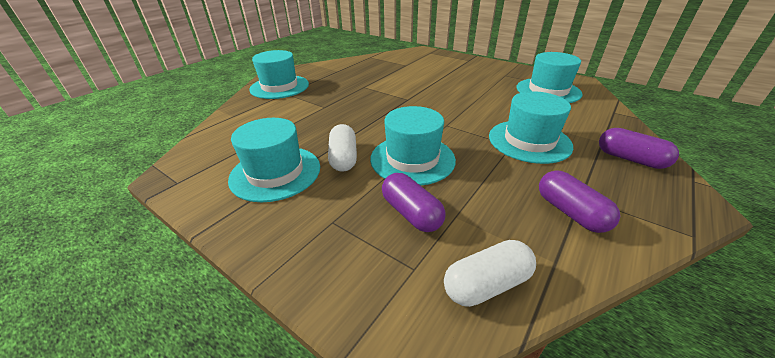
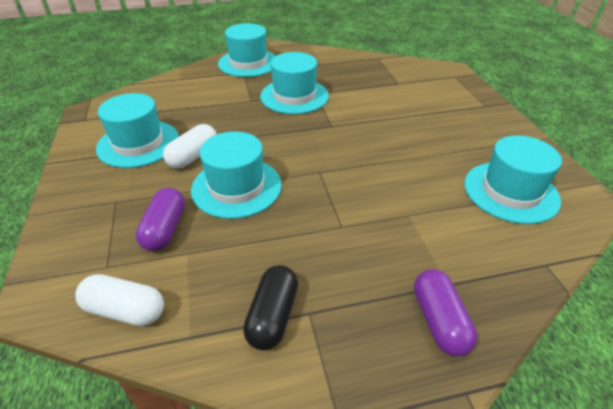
camera: 40 degrees right, 5 degrees up
(529, 141) = (367, 233): turquoise hat -> turquoise hat (294, 96)
(570, 212) = (273, 316): purple capsule -> black capsule

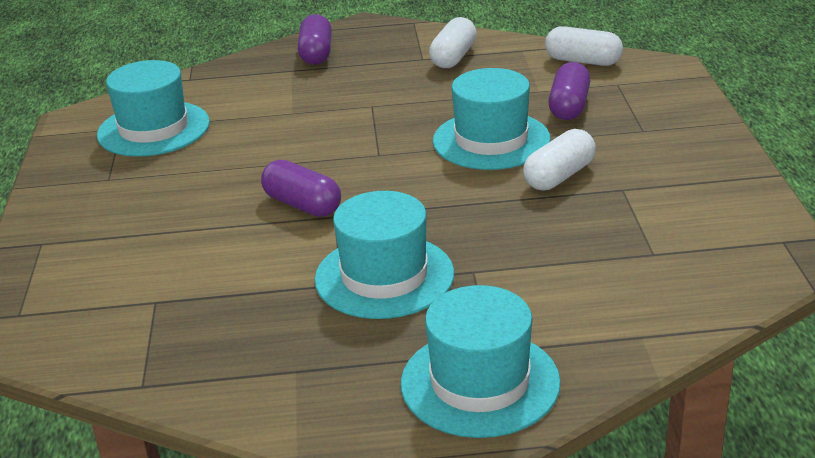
camera: 170 degrees left, 10 degrees down
(138, 143) = (654, 197): turquoise hat -> none
(273, 316) = (453, 57): black capsule -> white capsule
(354, 131) = (302, 205): none -> purple capsule

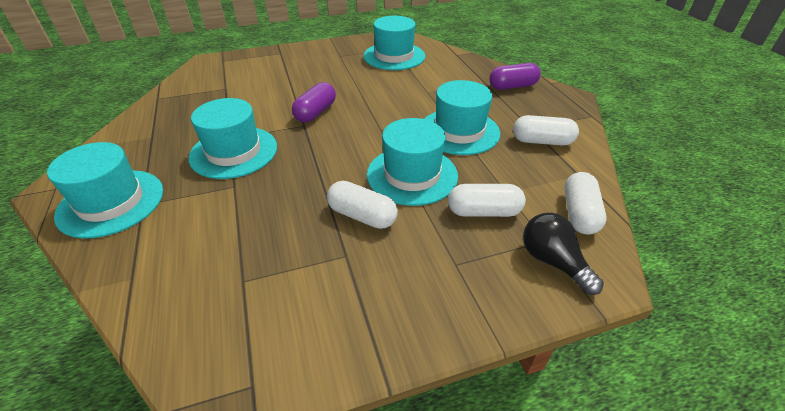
camera: 75 degrees right, 10 degrees up
(409, 102) = (459, 131): none -> turquoise hat
(569, 106) = (484, 212): purple capsule -> white capsule
(646, 84) = (553, 262): none -> black light bulb

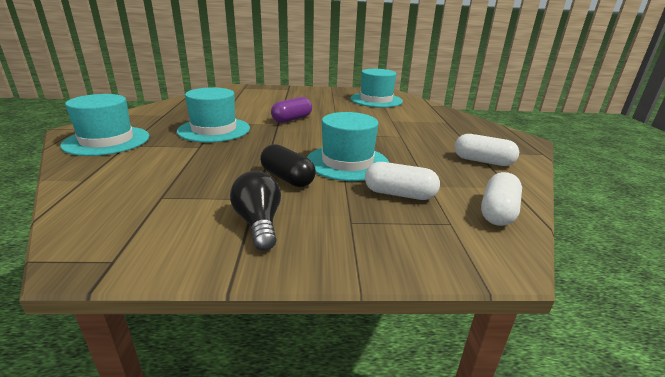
camera: 15 degrees right, 15 degrees down
(362, 216) = (287, 178): white capsule -> black capsule
(459, 131) = (406, 145): turquoise hat -> none
(512, 86) = (471, 127): purple capsule -> none
(553, 262) = (451, 239): black light bulb -> black light bulb (259, 223)

